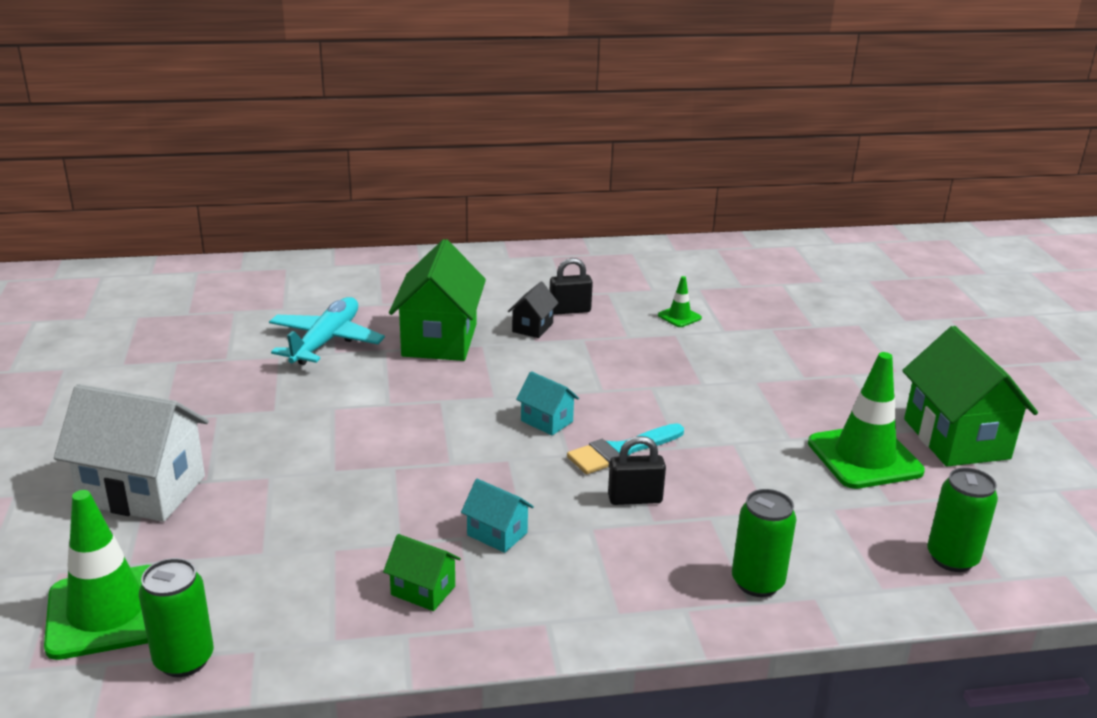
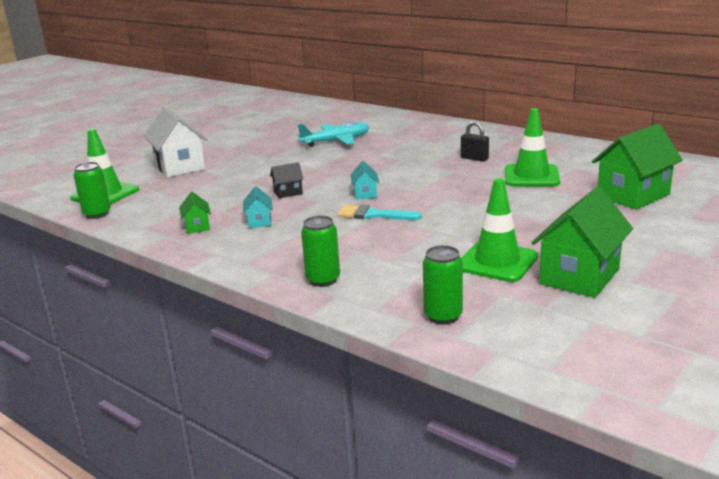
camera: 50 degrees right, 5 degrees down
(439, 340) = (384, 153): green house -> green house (633, 195)
(532, 327) = (439, 160): black house -> black house (288, 192)
(635, 499) = (339, 232): black padlock -> none
(679, 317) = (531, 176): green traffic cone -> green traffic cone, size x2.19

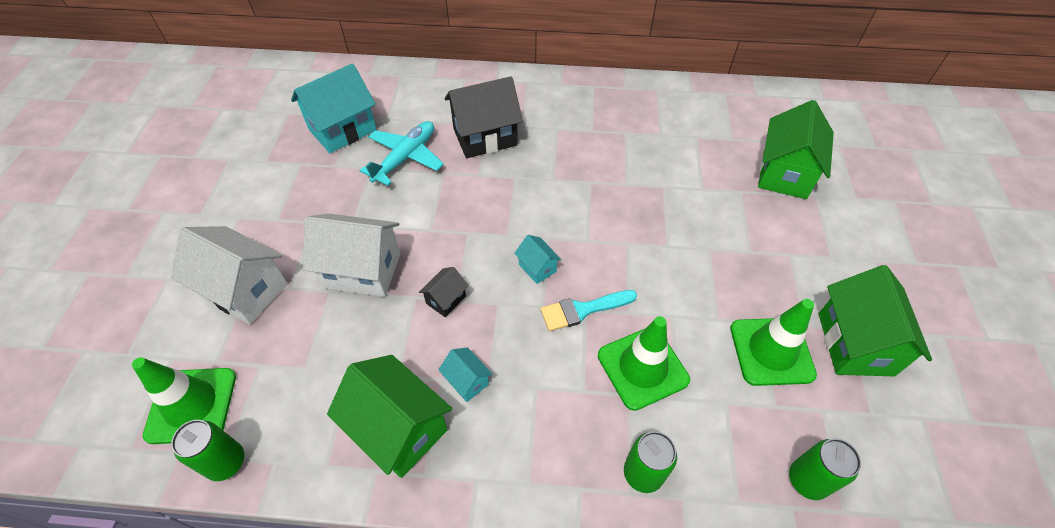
camera: 35 degrees left, 30 degrees up
(197, 227) = (399, 429): green house -> green house, size x2.09
(253, 173) = (362, 270): none -> white house
(311, 126) = (342, 130): none -> turquoise house
(402, 142) = (485, 137): none -> black house
(474, 158) = (590, 149): black padlock -> none
(531, 176) = (672, 168): green traffic cone -> green traffic cone (642, 367)

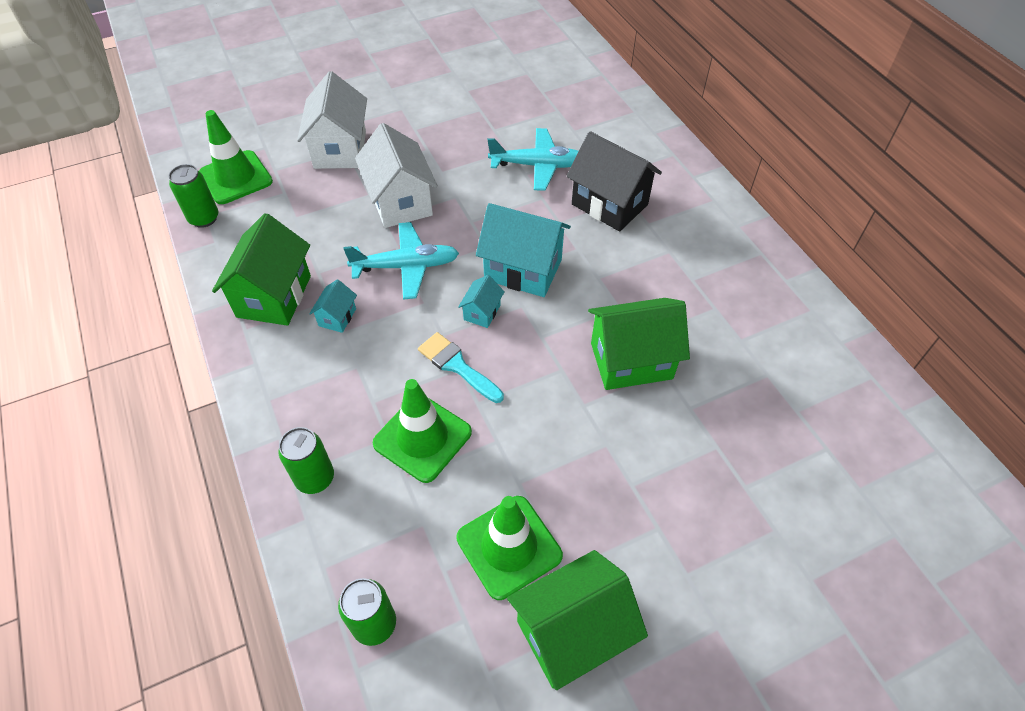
camera: 60 degrees right, 0 degrees up
(342, 130) = (537, 112): turquoise house -> turquoise house (523, 270)
(446, 300) = (406, 266): black house -> turquoise plane
(784, 174) = (785, 484): green house -> green house (631, 361)

